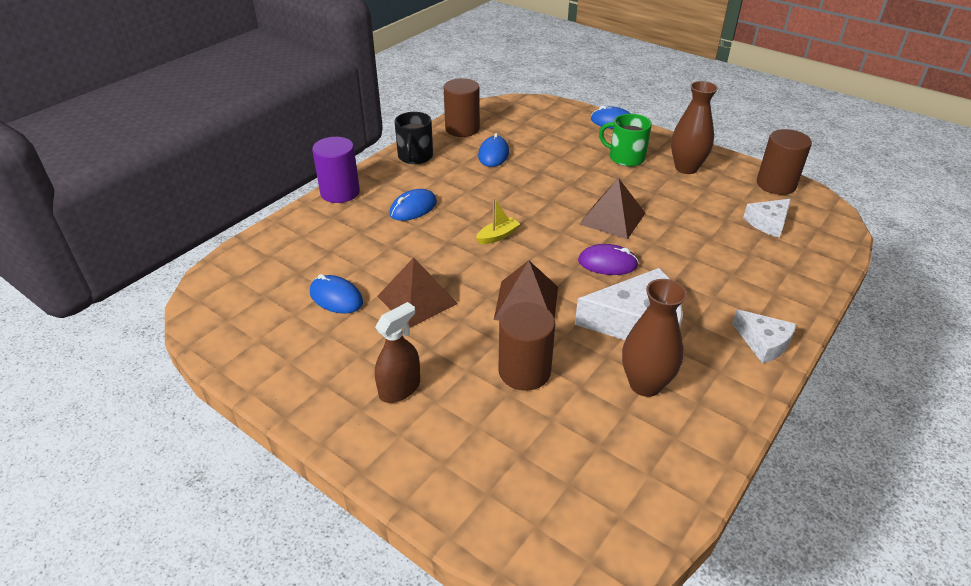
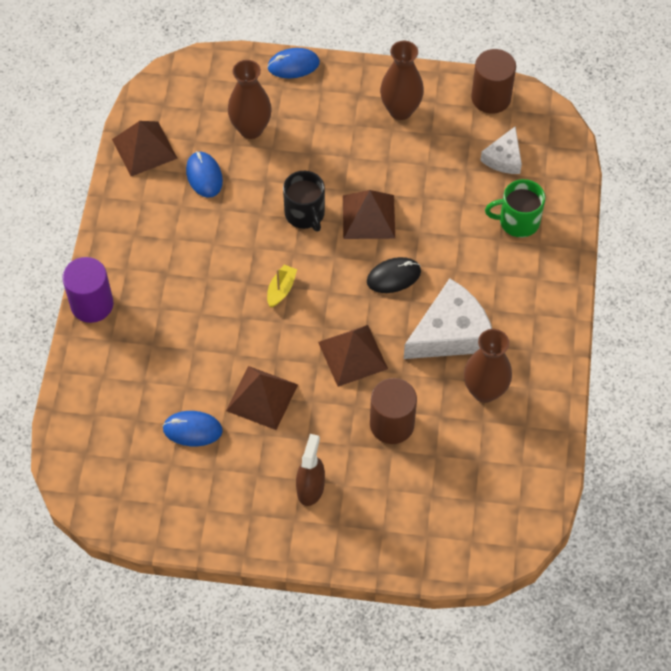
camera: 30 degrees left, 20 degrees up
(413, 208) = (179, 291): blue mouse -> none
(415, 157) = (127, 216): black mug -> black mug (305, 214)
(462, 129) = (144, 148): brown cylinder -> brown pyramid
(552, 142) = (251, 129): none -> brown vase
(607, 263) = (393, 277): purple mouse -> black mouse
(625, 158) = (336, 120): green mug -> green mug (518, 221)
(763, 342) = (551, 305): white cheese -> none

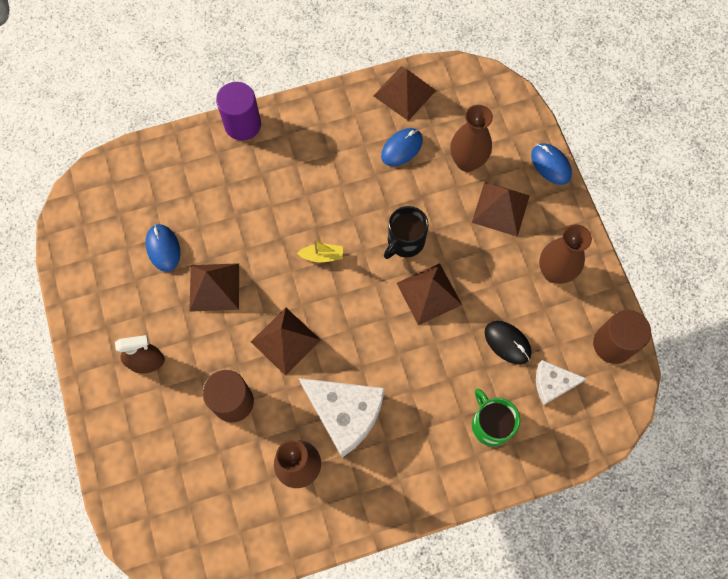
camera: 65 degrees right, 10 degrees up
(315, 123) = (500, 208): none -> brown pyramid
(393, 277) = (378, 341): black mouse -> black mouse (507, 343)

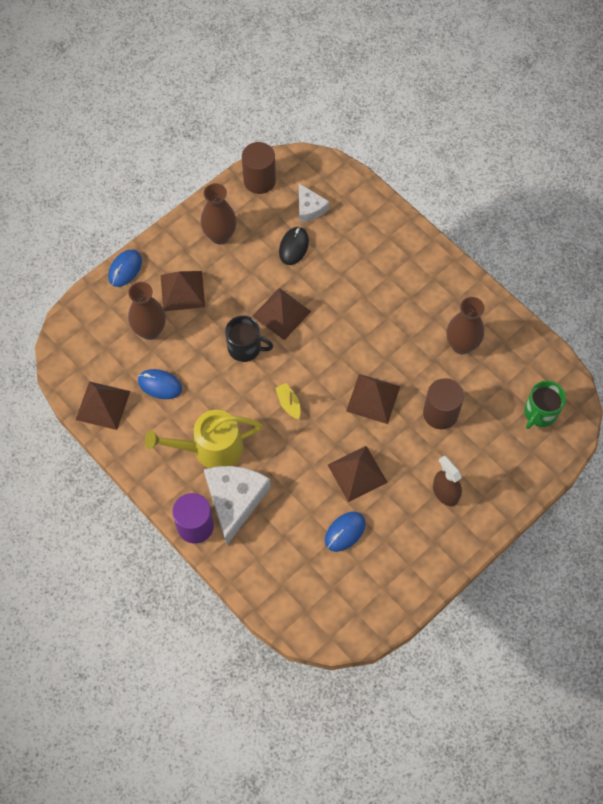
camera: 115 degrees left, 5 degrees down
(312, 167) = (211, 448): none -> yellow watering can
(345, 413) = (405, 332): white cheese -> white cheese (234, 500)
(490, 424) = (361, 236): green mug -> green mug (540, 413)

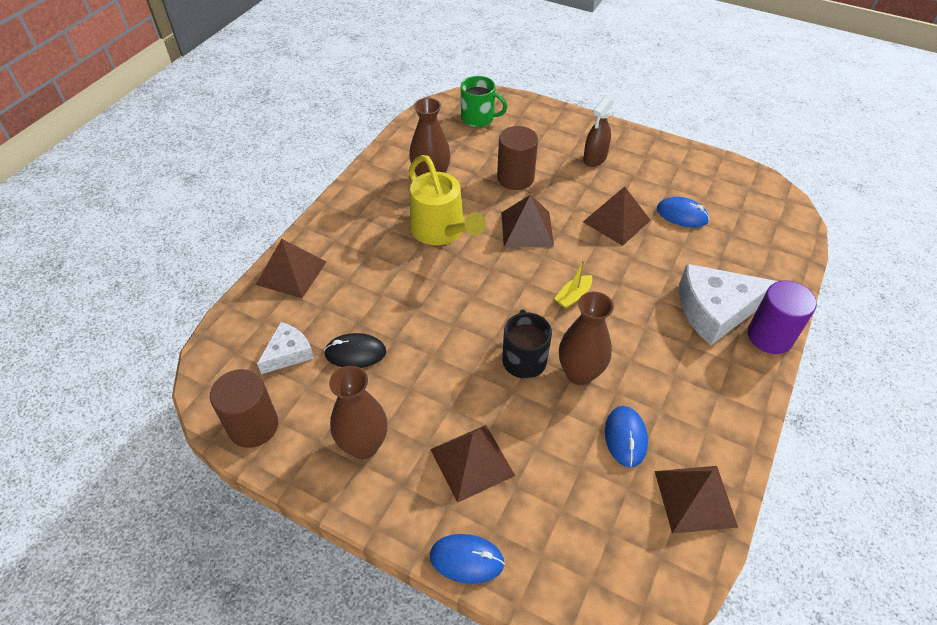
camera: 110 degrees left, 15 degrees down
(150, 330) = (553, 481): brown vase -> brown vase (579, 373)
(211, 448) = (672, 352): yellow watering can -> yellow watering can (441, 231)
(281, 313) = (459, 337): brown pyramid -> brown pyramid (291, 272)

